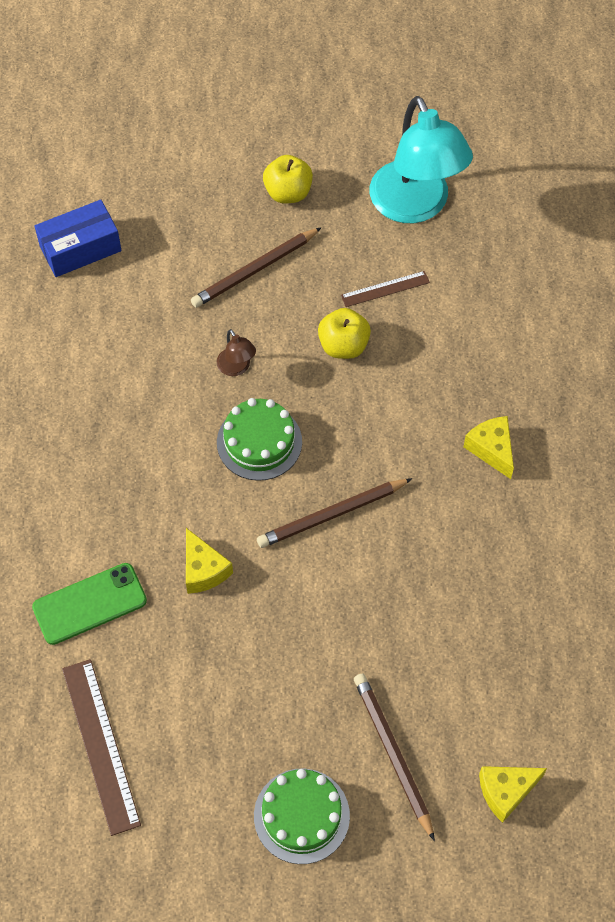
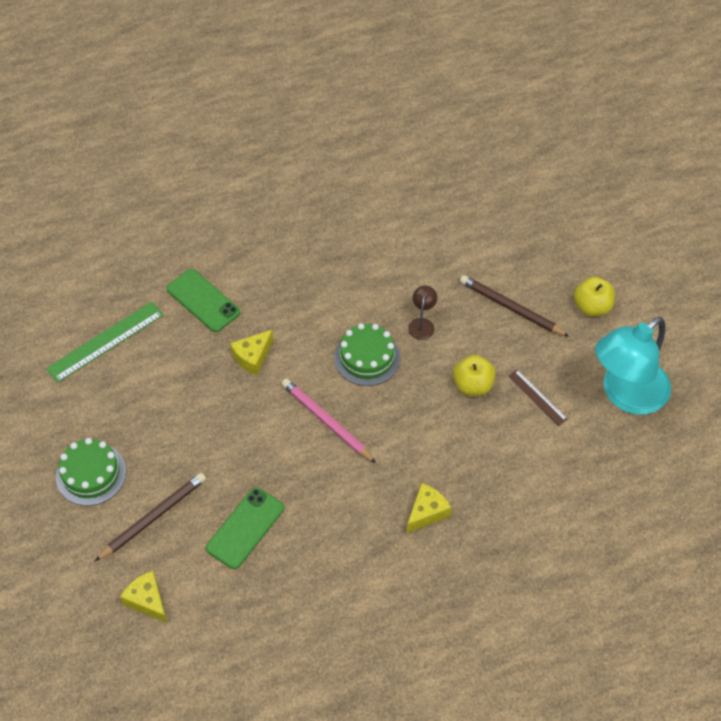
camera: 70 degrees right, 5 degrees down
(80, 248) = (476, 199): blue box -> none
(100, 745) = (105, 341): brown ruler -> green ruler
(236, 368) = (422, 324): brown lamp -> brown lamp turned 150 degrees clockwise
(332, 514) = (327, 422): brown pencil -> pink pencil
(445, 650) = (245, 528): none -> green phone

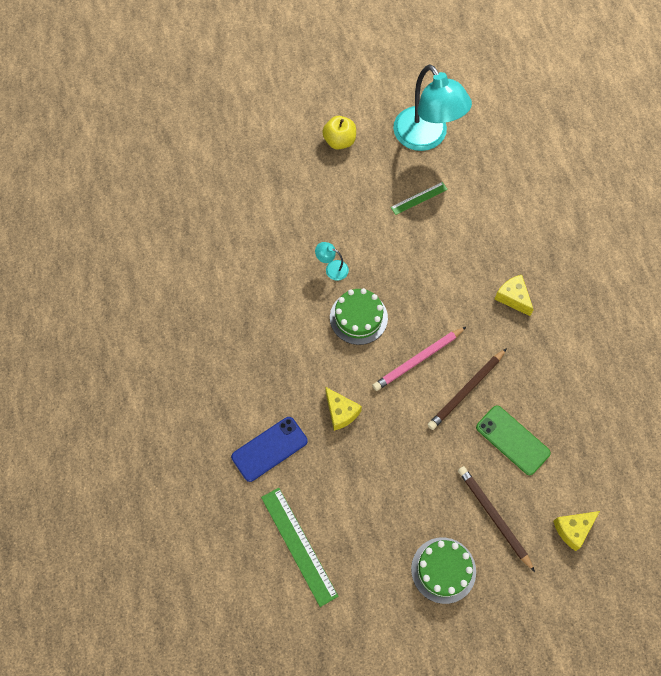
camera: 80 degrees left, 10 degrees up
(203, 301) = (269, 449): green phone -> blue phone
(422, 324) = (332, 268): brown lamp -> turquoise lamp
(473, 385) = (400, 242): yellow apple -> none
(511, 308) = (329, 198): brown pencil -> brown pencil (466, 390)
(537, 397) = (419, 198): brown ruler -> green ruler

